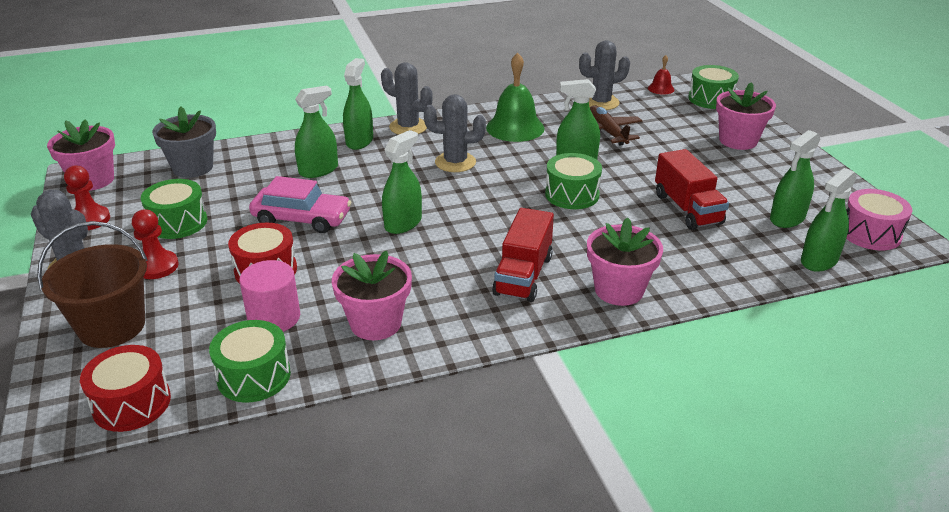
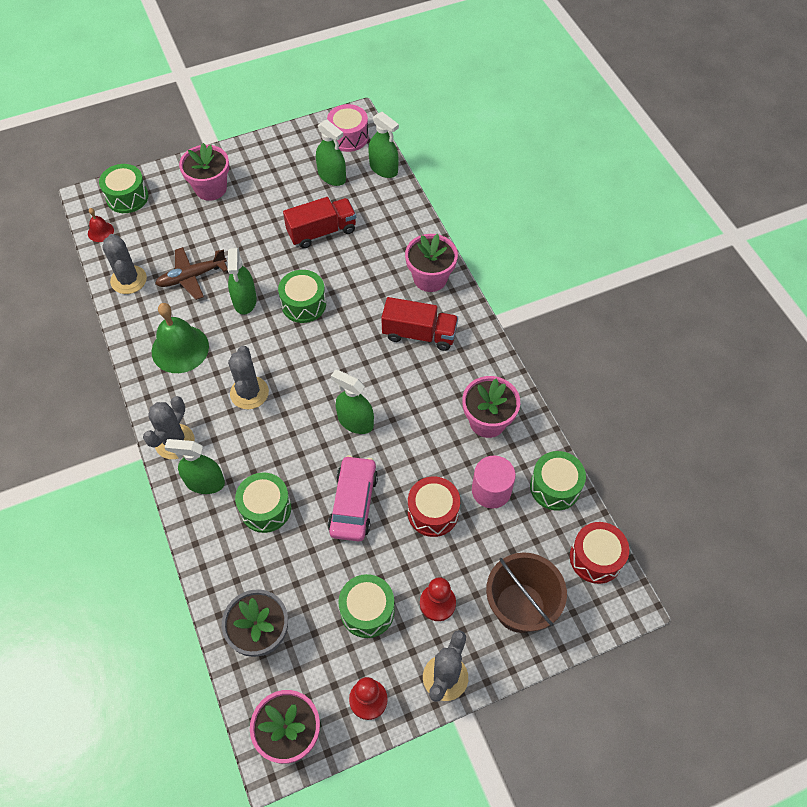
camera: 95 degrees left, 25 degrees up
(318, 170) = (265, 508): green spray bottle -> green drum

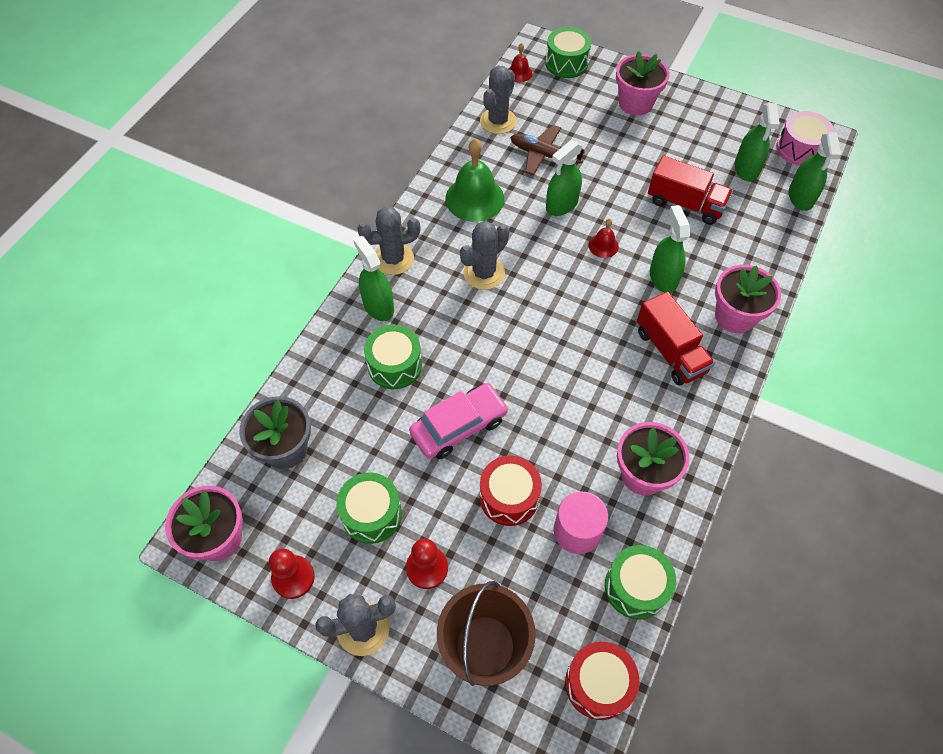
camera: 50 degrees right, 0 degrees up
(303, 304) = (603, 245): green drum -> red bell
(355, 422) = (535, 368): green spray bottle -> green spray bottle (663, 278)

